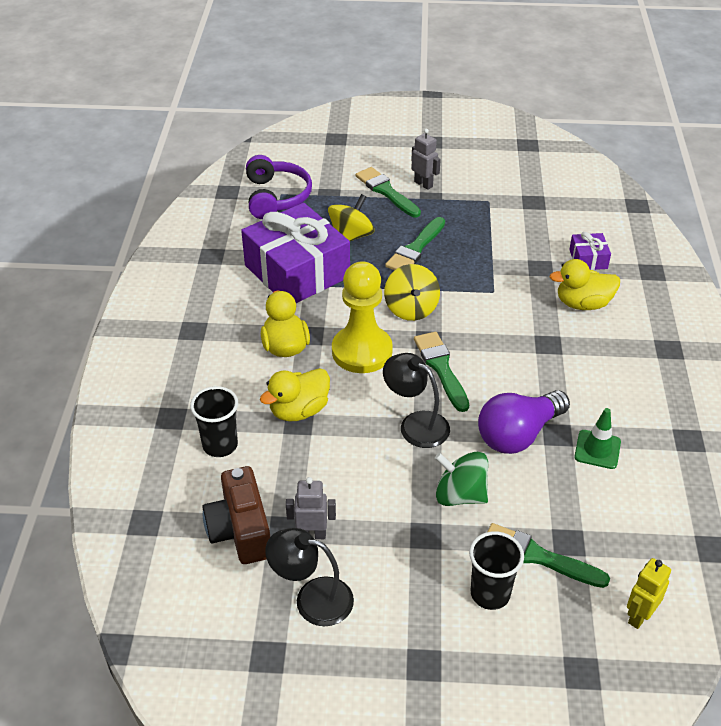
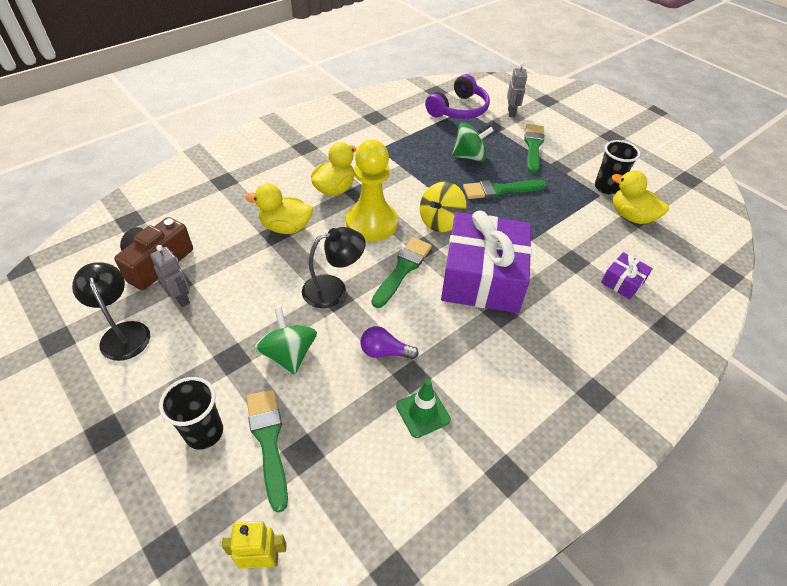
camera: 45 degrees right, 5 degrees up
(220, 445) = (221, 212): black cup -> black cup (606, 187)
(297, 271) = (407, 155): purple gift -> purple gift (482, 277)
(351, 236) = (469, 157): yellow spinning top -> green spinning top
(416, 424) = (333, 289): black lamp -> black lamp turned 75 degrees clockwise
(423, 184) = (566, 157): grey robot -> grey robot (511, 113)
(518, 435) = (384, 352): purple light bulb -> purple light bulb, size x0.54
(583, 304) = (570, 307): yellow duck -> yellow duck (631, 216)

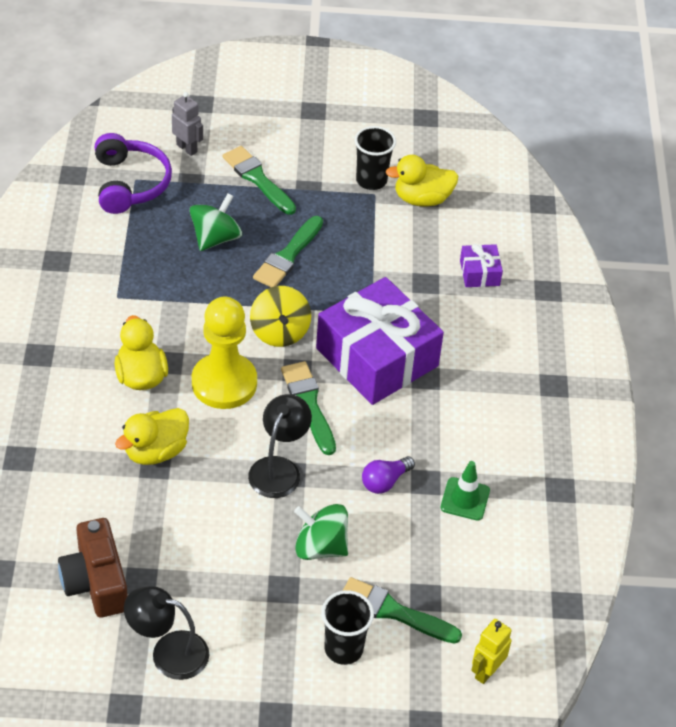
camera: 50 degrees left, 0 degrees up
(181, 298) = (168, 587): grey robot -> none

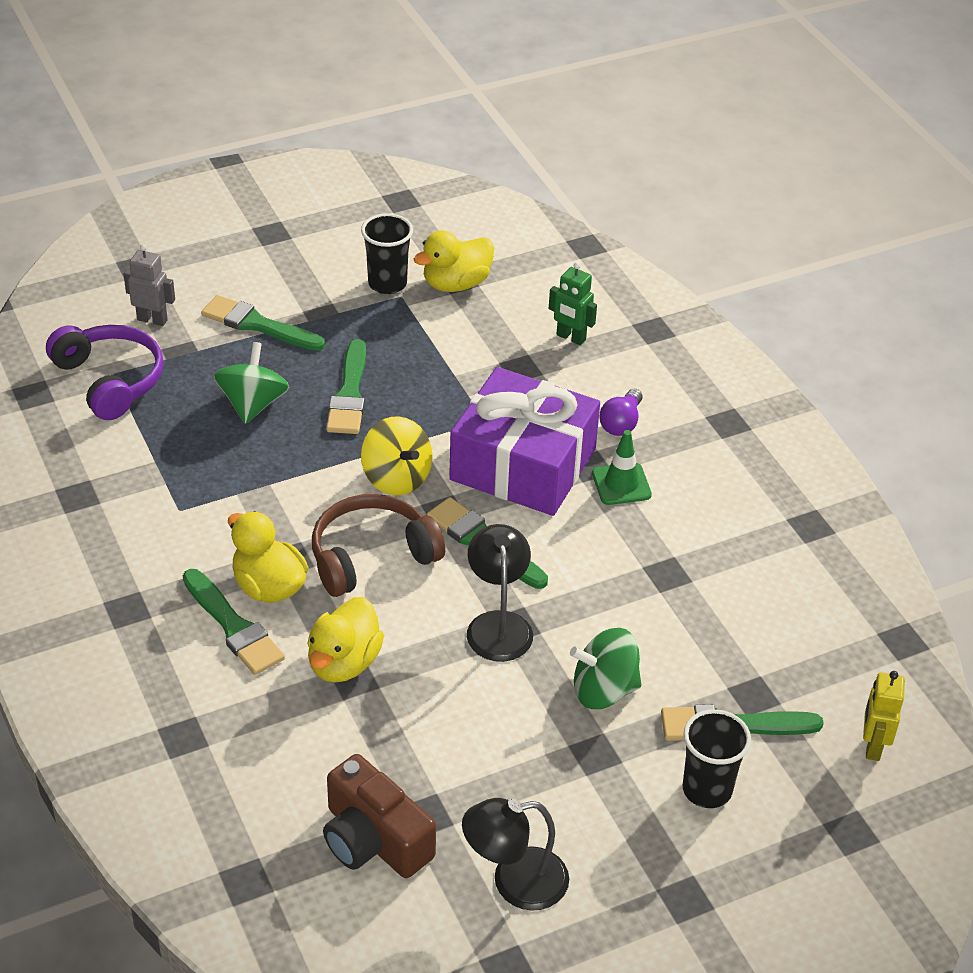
camera: 25 degrees left, 5 degrees down
(99, 395) = (233, 626): none -> green brush
(224, 383) = (371, 556): yellow pawn -> brown headphones
(385, 481) = (624, 591): purple light bulb -> purple light bulb (621, 423)
(465, 499) = (721, 575): green traffic cone -> green traffic cone (621, 484)
(479, 273) = (570, 337): purple gift -> green robot

